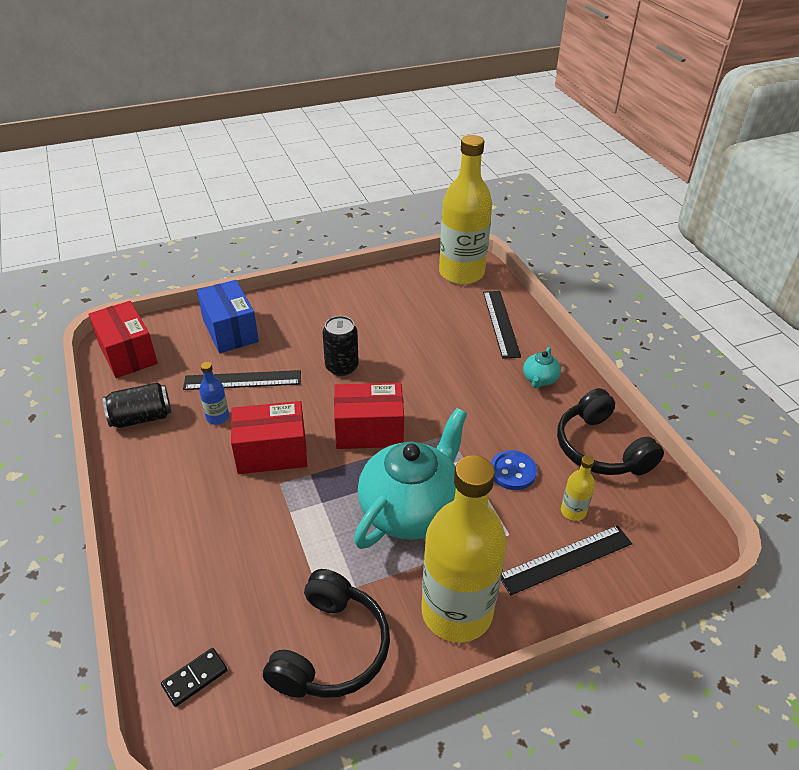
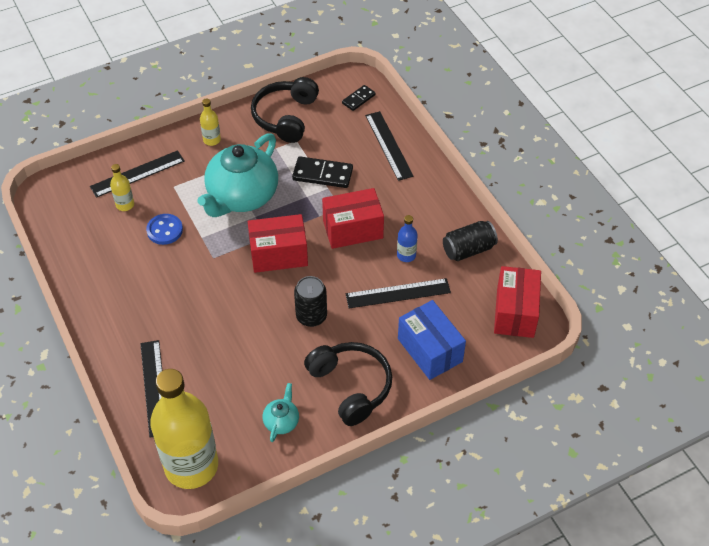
camera: 175 degrees right, 10 degrees up
(127, 354) = (515, 312): red box -> red box turned 45 degrees clockwise
(179, 574) = (388, 145): none -> black ruler
(292, 533) = (322, 174): none -> black domino
(457, 611) = (212, 140): yellow bottle -> yellow bottle, size x0.40
(539, 379) = (127, 319): turquoise teapot -> turquoise teapot (281, 421)
(600, 448) = (90, 255): black headphones -> black headphones (351, 386)

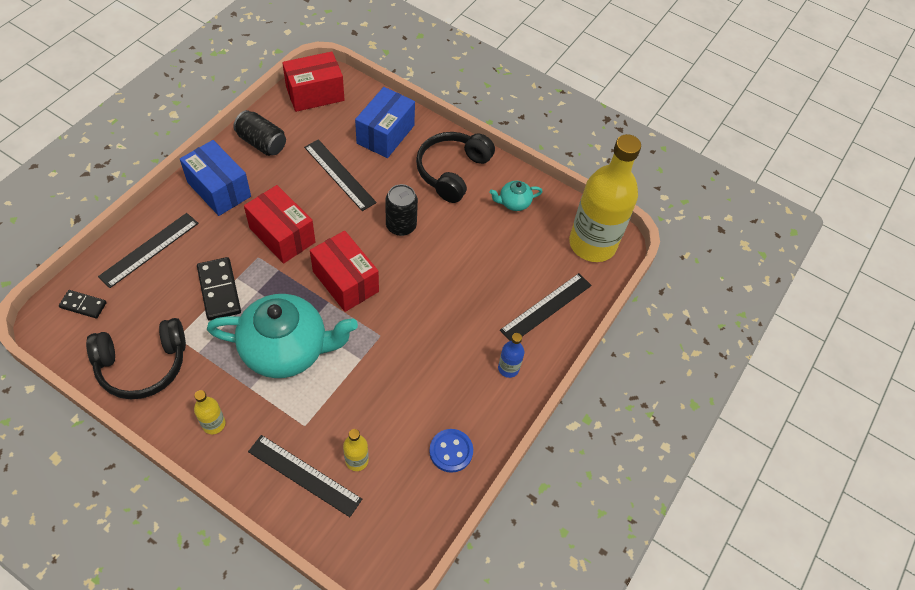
camera: 125 degrees left, 5 degrees up
(164, 230) = (370, 399): blue button -> blue button (451, 451)
(406, 255) = (292, 184): blue bottle -> blue bottle (508, 368)
(428, 204) = (219, 189): none -> blue box

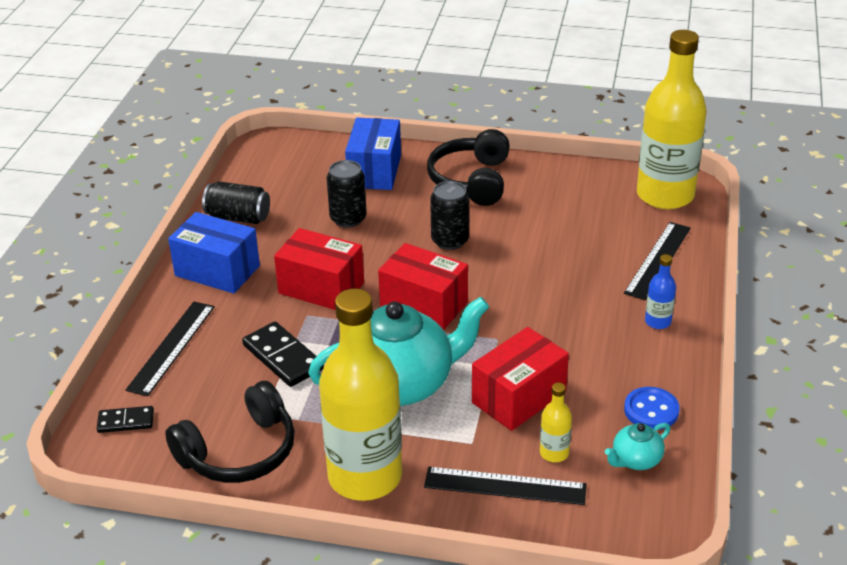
camera: 15 degrees left, 20 degrees down
(214, 424) = (365, 476): yellow bottle -> yellow bottle, size x2.48
(315, 94) = (269, 160): red box -> red box (518, 397)
(339, 174) = (348, 218): black ruler -> black can
(514, 203) = (557, 186): turquoise teapot -> turquoise teapot (636, 460)

